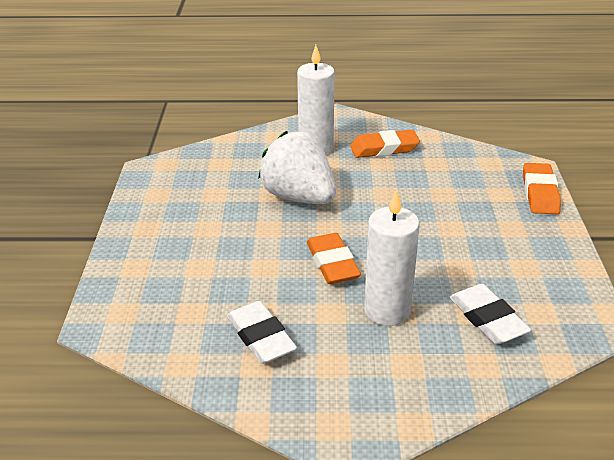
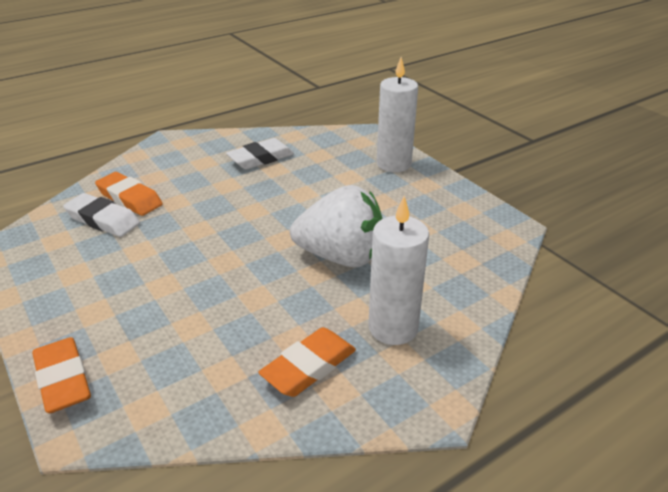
camera: 145 degrees right, 0 degrees up
(261, 337) = (261, 158): white eraser -> white eraser turned 60 degrees counterclockwise
(332, 263) = (253, 213): orange eraser -> orange eraser (129, 198)
(387, 310) = (186, 199): white candle -> white candle (393, 164)

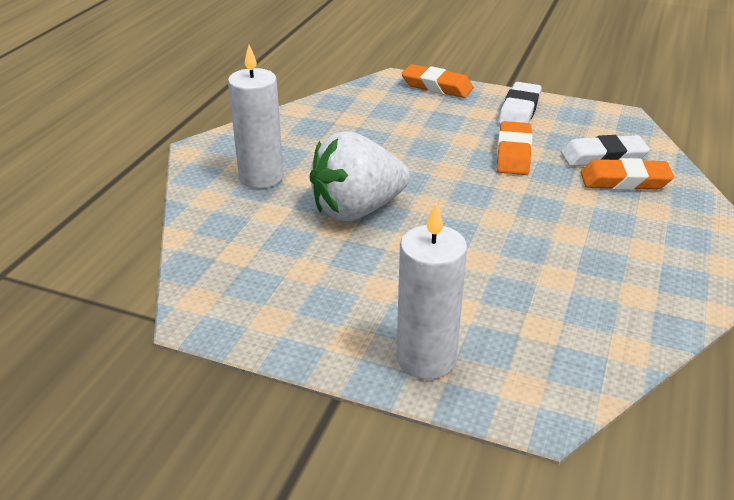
camera: 145 degrees right, 0 degrees up
(261, 158) = (598, 284): white eraser -> white eraser (519, 110)
(309, 367) = (300, 138): orange eraser -> orange eraser (513, 153)

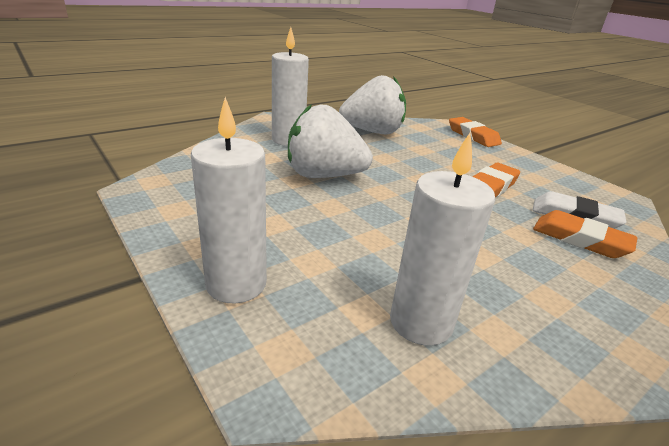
camera: 30 degrees right, 5 degrees down
(334, 124) = (372, 132): none -> white strawberry
(519, 110) = (526, 166): white eraser -> none
(585, 315) = (421, 322): none -> white candle

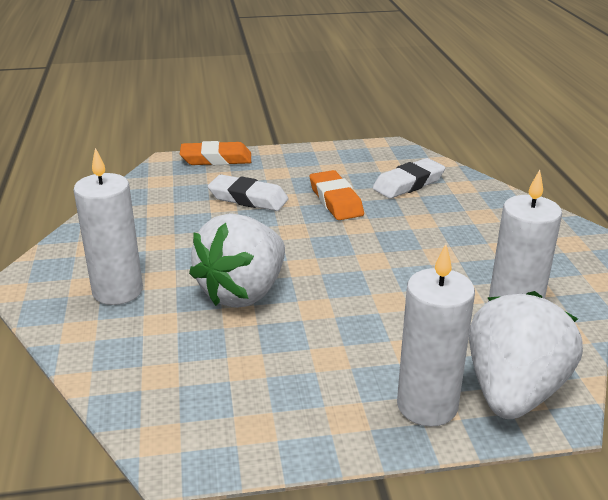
camera: 60 degrees left, 0 degrees up
(372, 132) = (147, 218): white strawberry -> white strawberry (513, 392)
(440, 155) = (248, 198): none -> white eraser
(580, 239) = (441, 198): orange eraser -> none

